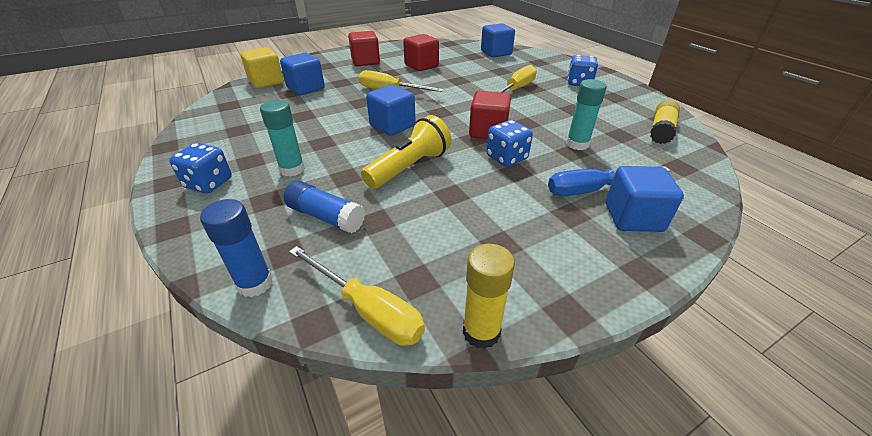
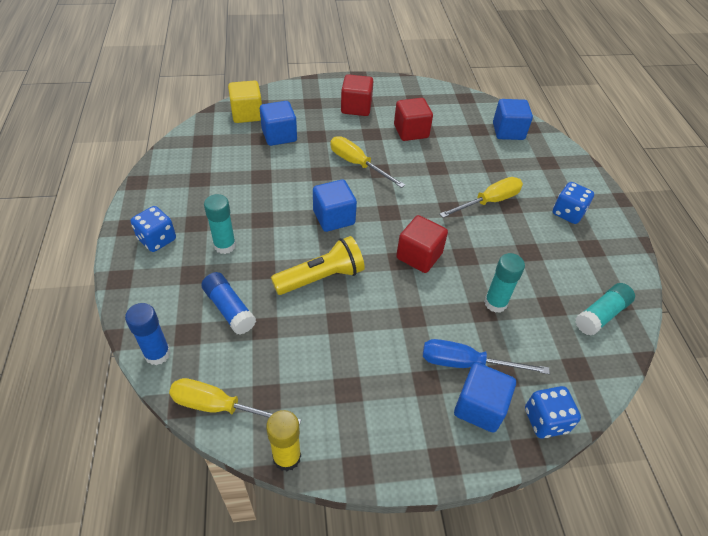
camera: 20 degrees right, 10 degrees up
(367, 310) = (221, 407): yellow screwdriver -> yellow screwdriver turned 135 degrees clockwise
(506, 158) = (414, 296): blue dice -> blue dice (545, 420)
(661, 130) = (601, 315): yellow glue stick -> turquoise glue stick

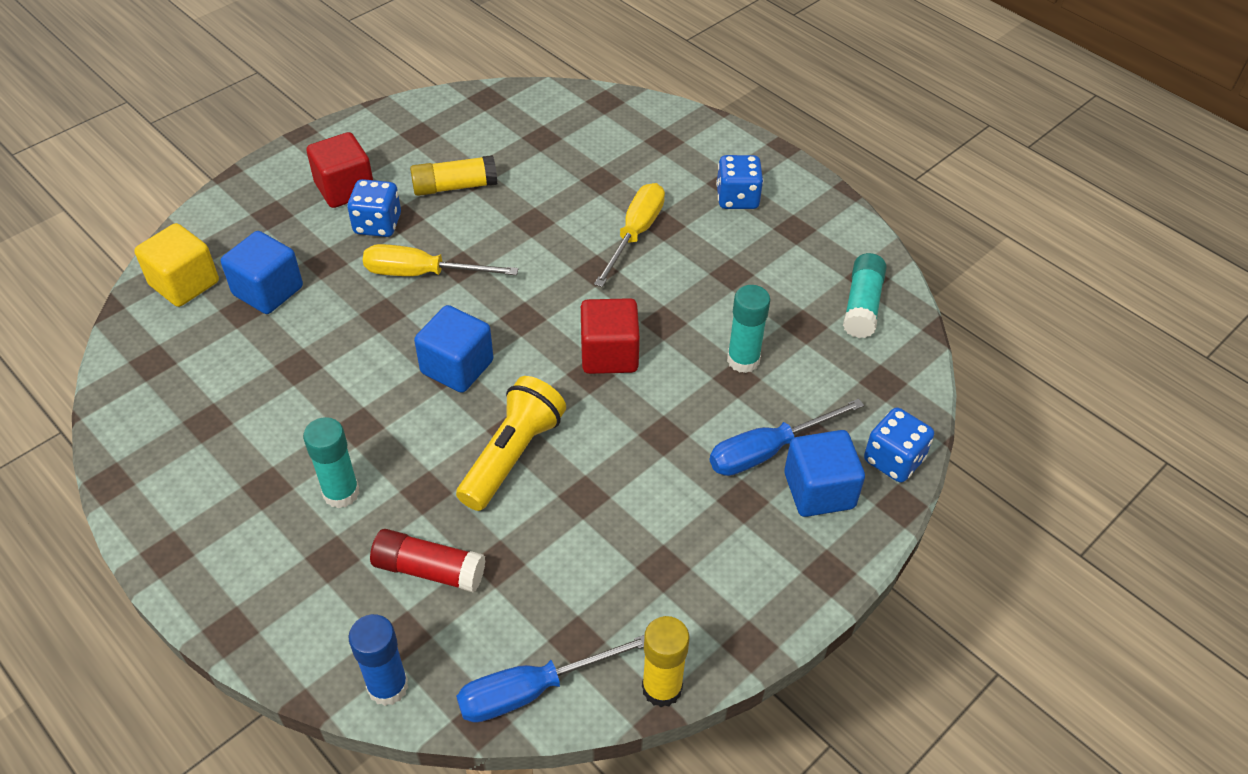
camera: 35 degrees left, 0 degrees up
(157, 239) = (231, 544): blue dice -> blue dice (377, 224)
(221, 407) = (533, 690): yellow screwdriver -> blue screwdriver
(229, 309) = (429, 570): blue glue stick -> red glue stick
(411, 131) = (455, 186): red cube -> yellow glue stick
(508, 131) = (582, 121): blue cube -> none

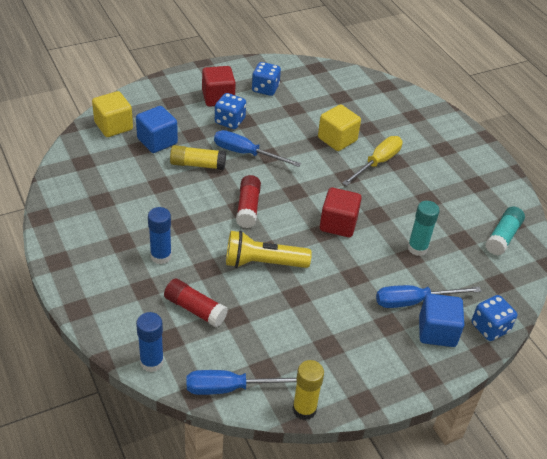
camera: 15 degrees right, 5 degrees down
(341, 493) = (161, 256): turquoise glue stick -> blue glue stick
(423, 273) = (246, 153): yellow screwdriver -> blue screwdriver
(455, 186) = (280, 111): yellow glue stick -> yellow glue stick (198, 164)
(457, 367) = (248, 208): blue cube -> red glue stick
(512, 455) = (263, 263): yellow flashlight -> yellow flashlight turned 135 degrees counterclockwise
(560, 211) = (337, 139): none -> yellow cube
(737, 198) = (447, 158): blue dice -> blue dice (265, 89)

